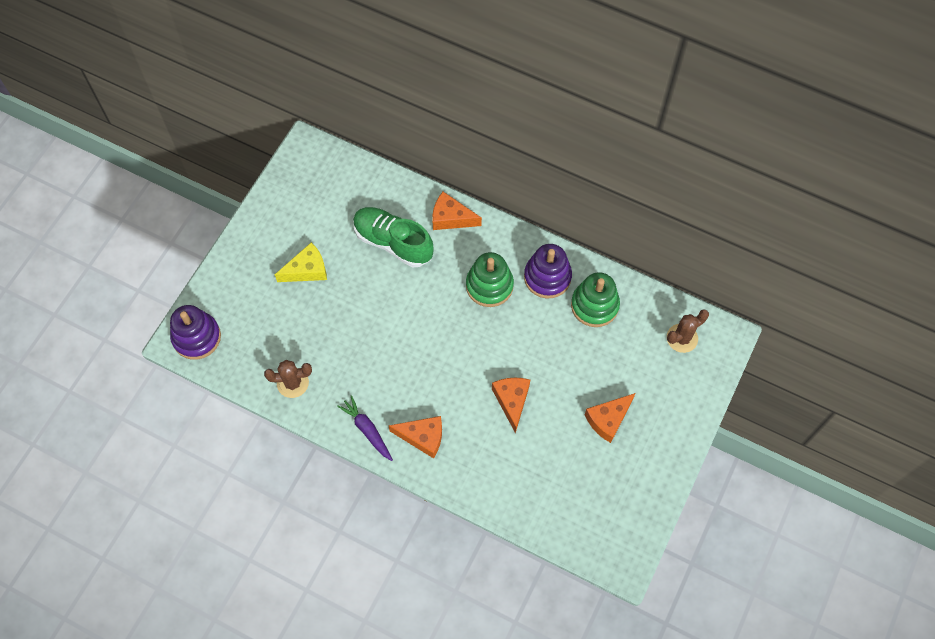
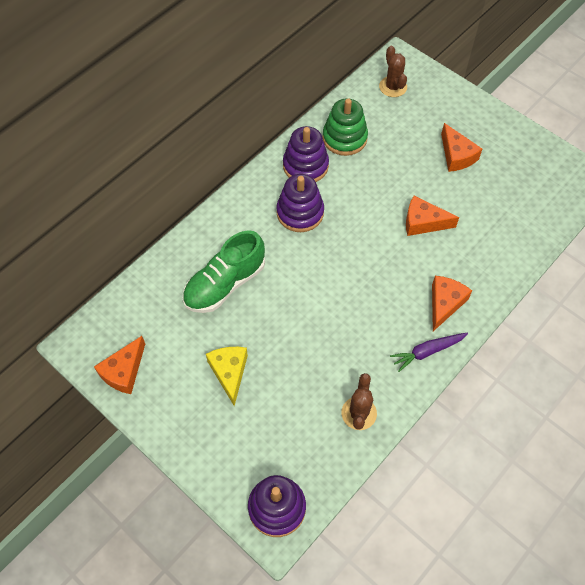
camera: 75 degrees left, 5 degrees down
(451, 218) = (215, 227): orange cheese -> orange cheese (124, 371)
(489, 285) = (300, 213): green stacking toy -> purple stacking toy

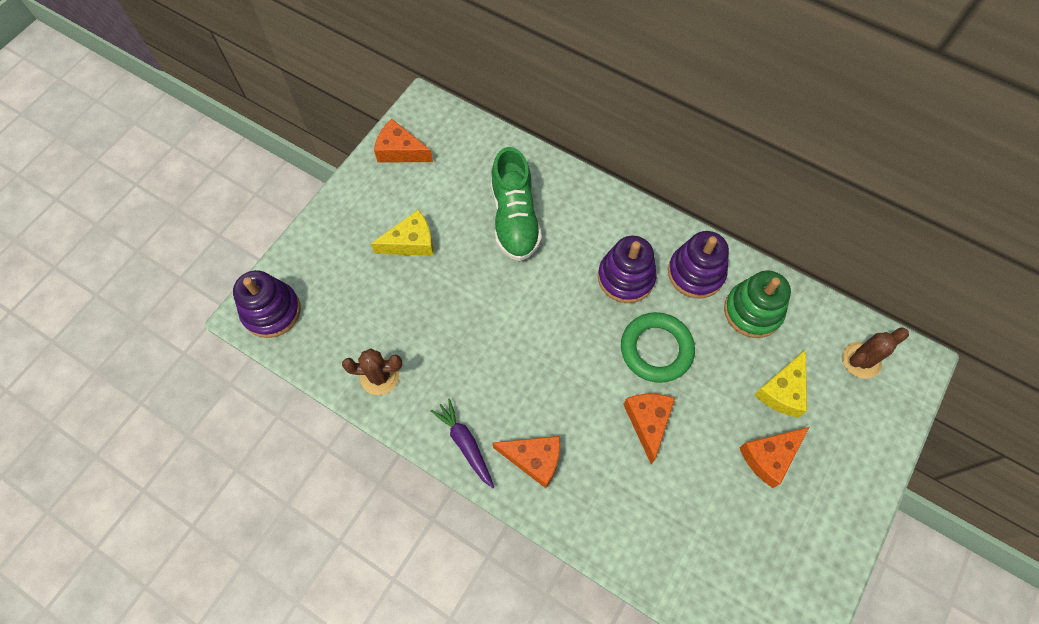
camera: 80 degrees right, 5 degrees up
(225, 284) = (514, 218): green shoe -> green shoe turned 135 degrees counterclockwise
(365, 205) = (656, 349): none -> green ring
(409, 136) = (782, 390): none -> yellow cheese

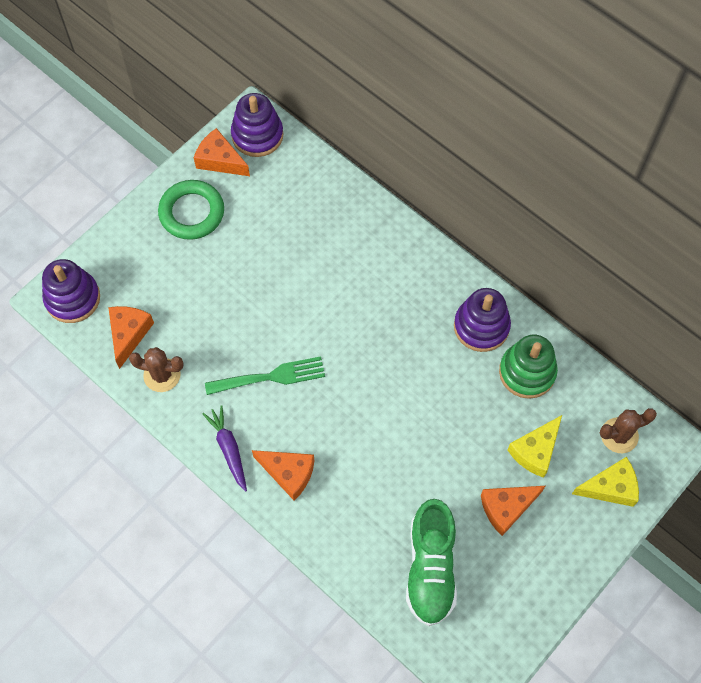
camera: 10 degrees right, 0 degrees up
(411, 242) = (214, 253): yellow cheese -> yellow cheese (610, 487)
(494, 359) = (271, 377): none -> green fork
(514, 218) = (317, 245): green shoe -> green shoe (430, 568)
(626, 277) = (412, 320): purple stacking toy -> purple stacking toy (257, 135)
(648, 422) = (401, 458): orange cheese -> orange cheese (129, 334)
(656, 349) = (425, 393): green ring -> green ring (192, 212)

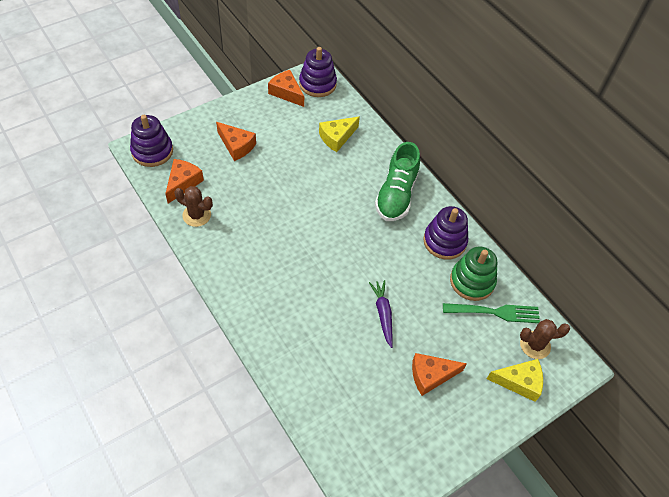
camera: 10 degrees right, 10 degrees down
(192, 212) = (255, 119): green ring -> none
(229, 449) = (228, 277): purple carrot -> purple carrot (383, 314)
(271, 377) = (276, 236): green fork -> green fork (495, 312)
(288, 473) = (267, 306): orange cheese -> orange cheese (236, 146)
(430, 568) = (357, 405): green shoe -> green shoe (396, 195)
(535, 451) = (464, 339): yellow cheese -> yellow cheese (337, 137)

